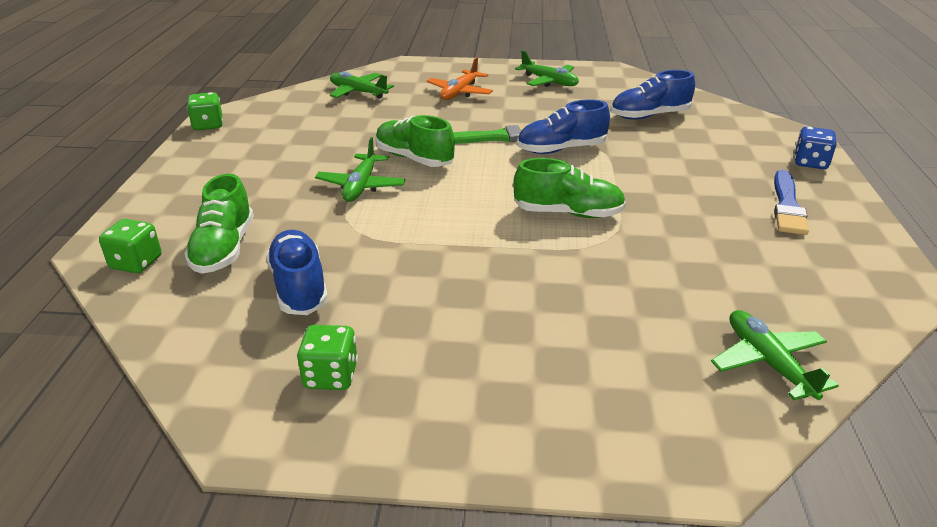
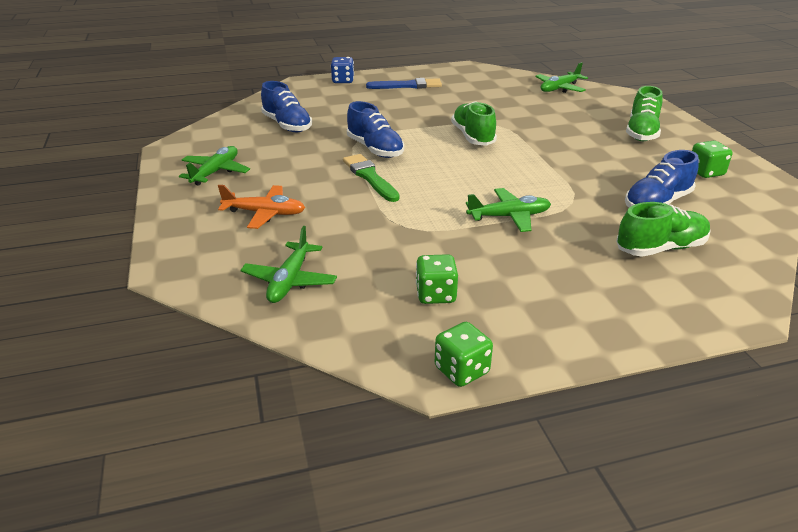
camera: 110 degrees left, 0 degrees up
(136, 263) = (728, 282): green dice -> green dice (435, 294)
(414, 158) = (439, 204): green shoe -> green shoe (641, 132)

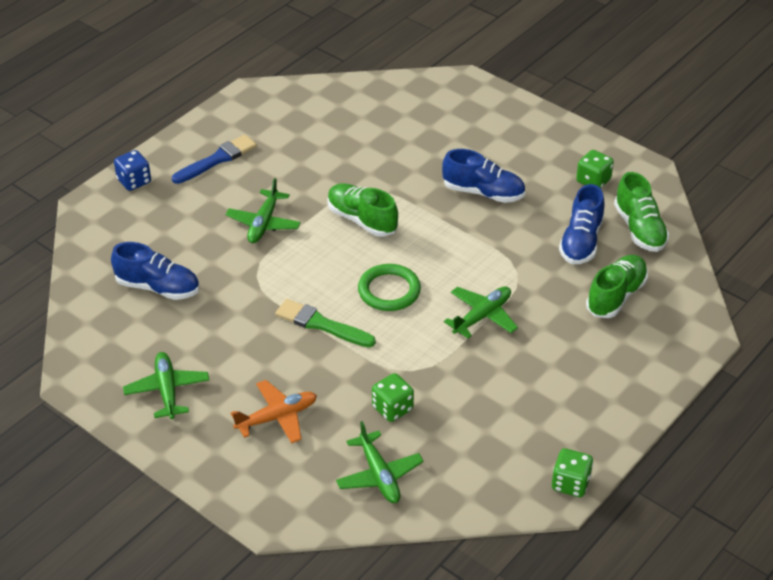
camera: 35 degrees left, 10 degrees up
(375, 149) = (287, 283): blue shoe -> blue shoe (483, 192)
(435, 294) = (498, 429): green dice -> green dice (392, 408)
(446, 177) = (389, 291): none -> green ring
(559, 88) = (379, 97): green plane -> green plane (264, 223)
(641, 132) = (506, 143): green shoe -> green shoe (639, 229)

